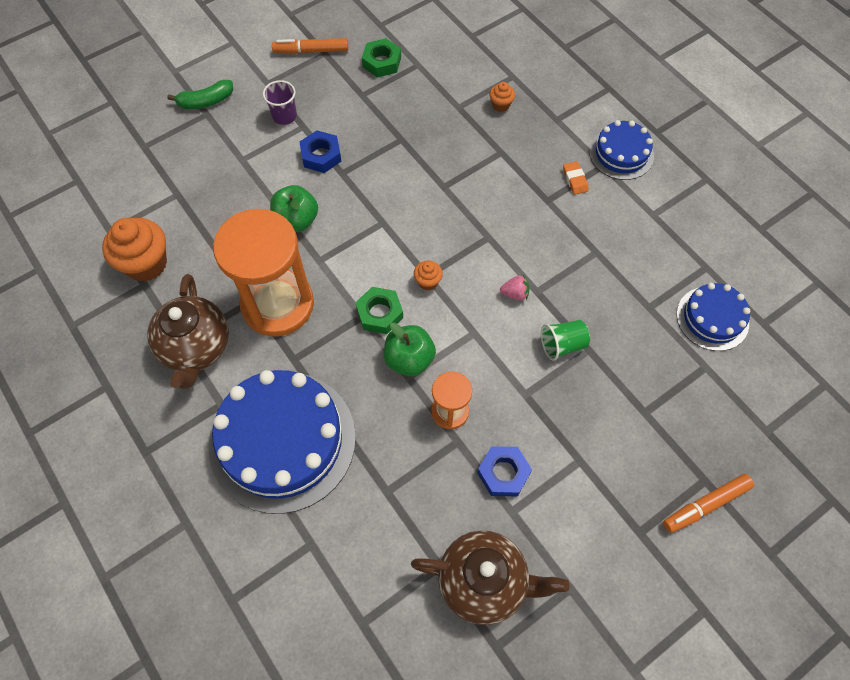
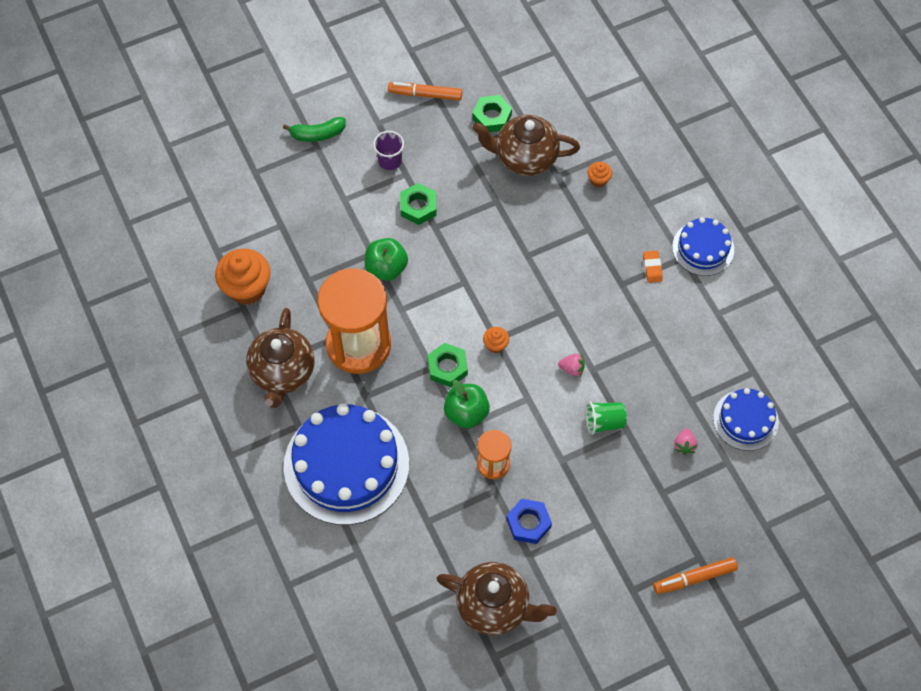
camera: 10 degrees right, 0 degrees up
(321, 155) = (418, 207): blue nut -> green nut
(422, 94) = (525, 158): none -> brown teapot
(654, 356) = (684, 445): none -> pink strawberry

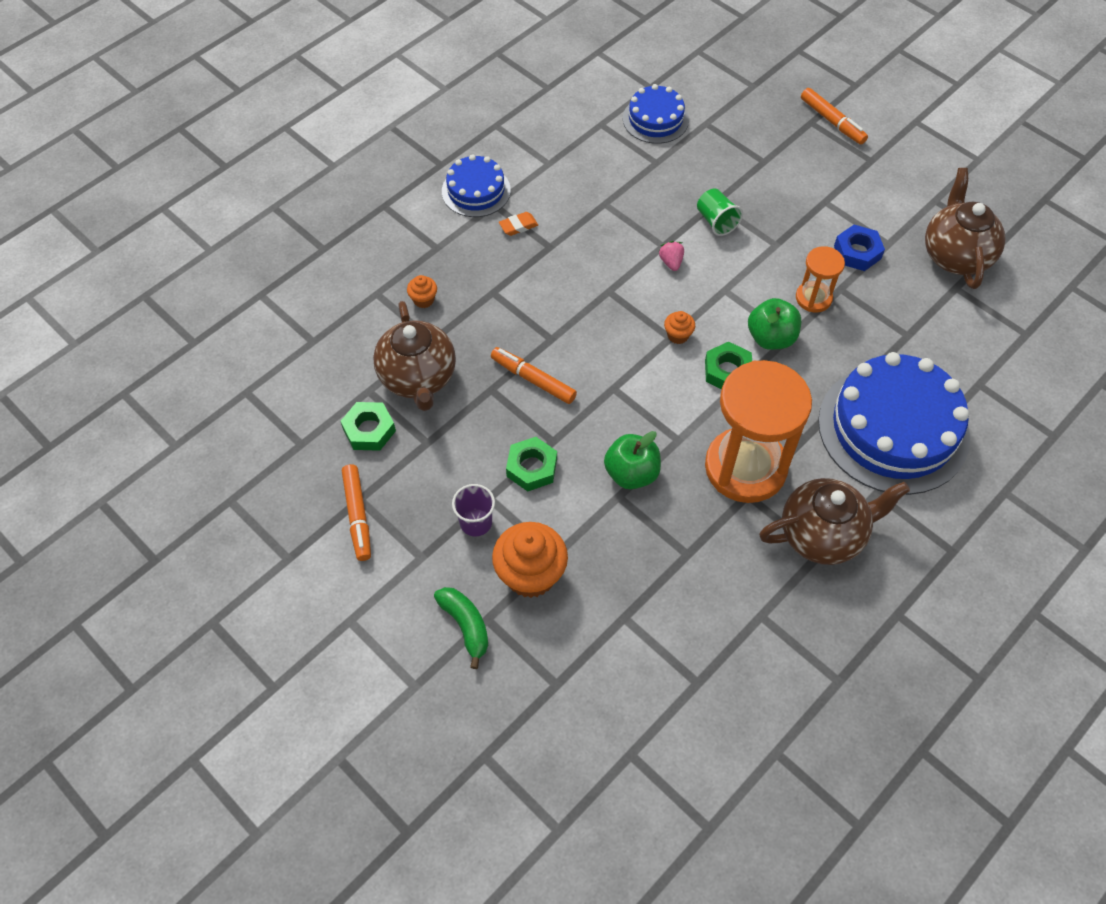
camera: 110 degrees left, 5 degrees down
(247, 288) = (733, 622): orange cupcake -> orange cupcake (530, 574)
(494, 231) = (533, 379): none -> orange marker
(684, 445) = (706, 156): pink strawberry -> none

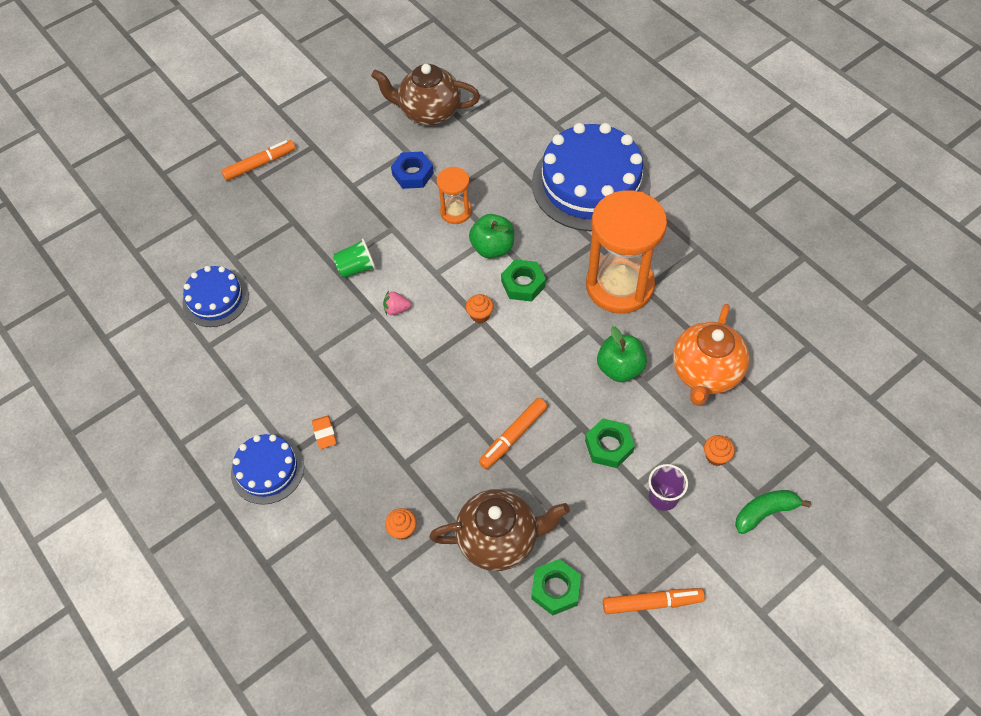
camera: 80 degrees left, 0 degrees up
(530, 574) = (716, 456): orange cupcake -> orange cupcake, size x0.47
(639, 562) = (705, 373): none -> orange teapot
(822, 535) = (683, 245): brown teapot -> none

